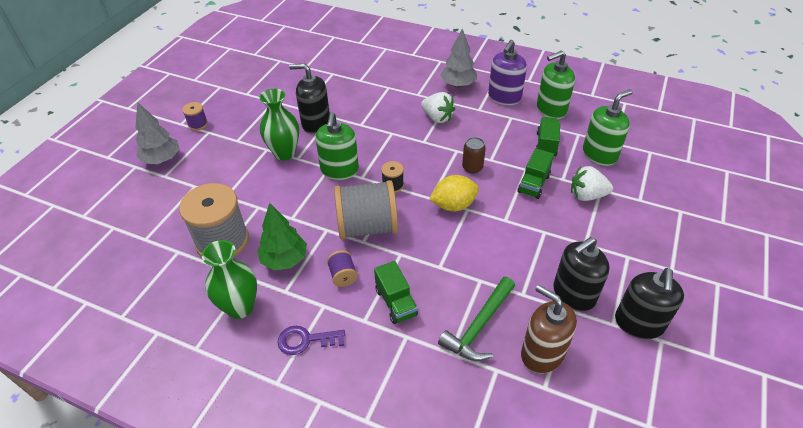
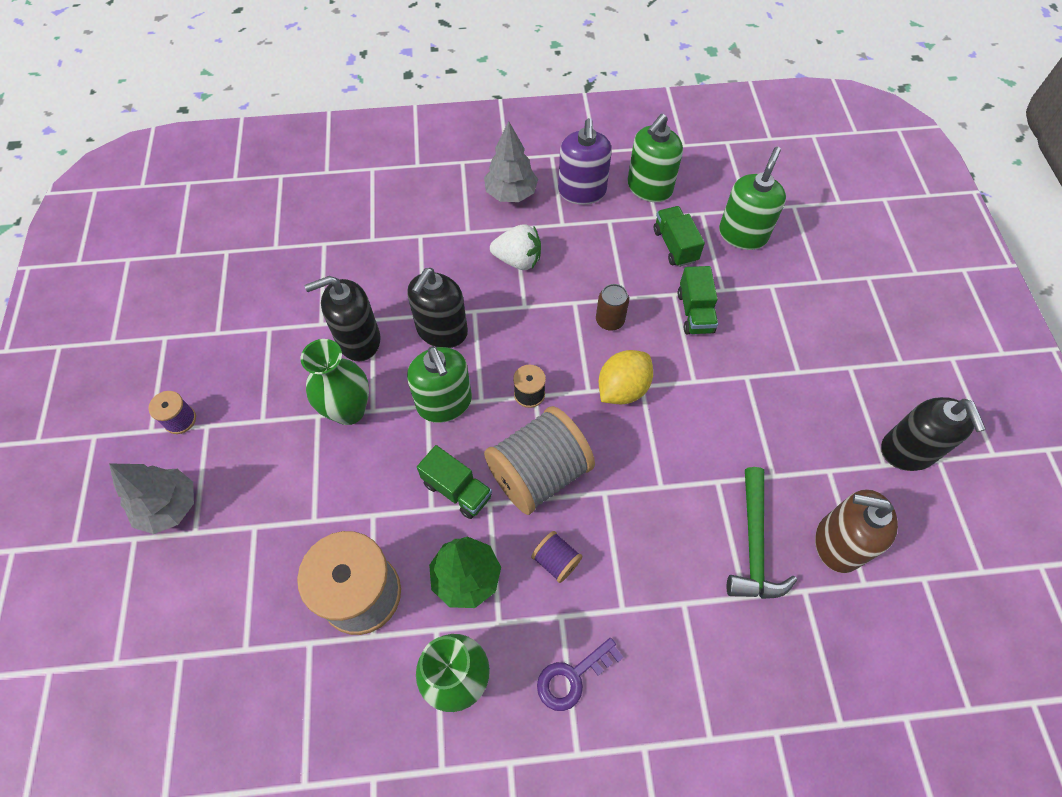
camera: 30 degrees left, 15 degrees up
(396, 302) = (643, 564): green truck -> green truck (457, 490)
(573, 294) = (825, 447): black soap dispenser -> black soap dispenser (442, 331)
(587, 195) = (762, 302): white strawberry -> none

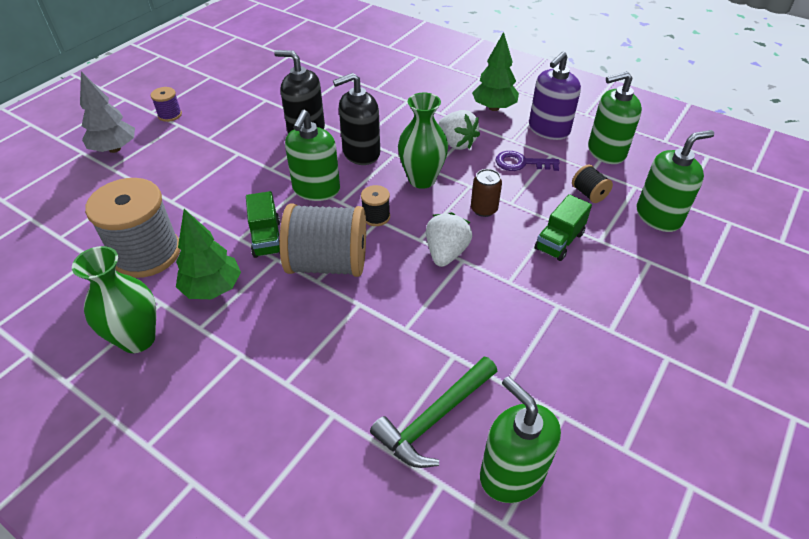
camera: 40 degrees right, 15 degrees down
(349, 410) = (257, 160): green vase -> green vase (422, 179)
(511, 194) = (494, 108): grey tree -> green tree
(556, 561) = (277, 320): purple spool -> none
(572, 677) = (202, 396): purple key -> purple key (521, 163)
(622, 389) = (446, 253): yellow lemon -> white strawberry
(675, 245) = (588, 194): green truck -> black spool
(838, 543) = (512, 474): brown soap dispenser -> green soap dispenser
(908, 450) = (663, 455): black soap dispenser -> none

